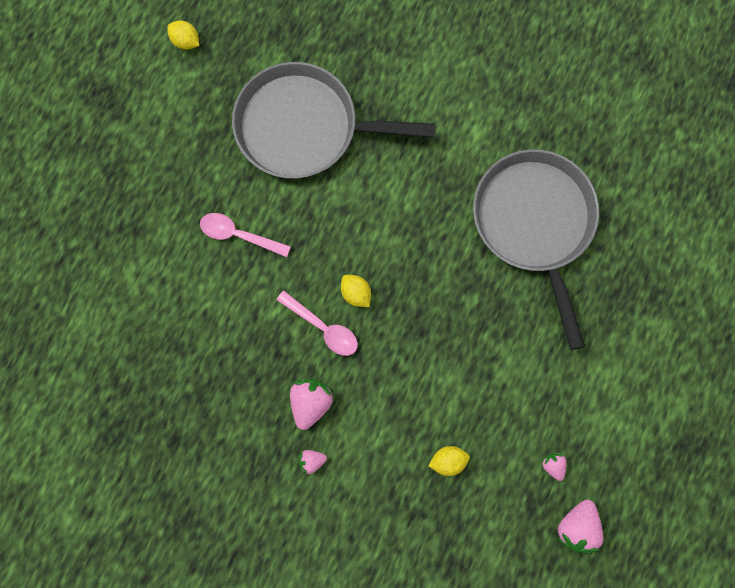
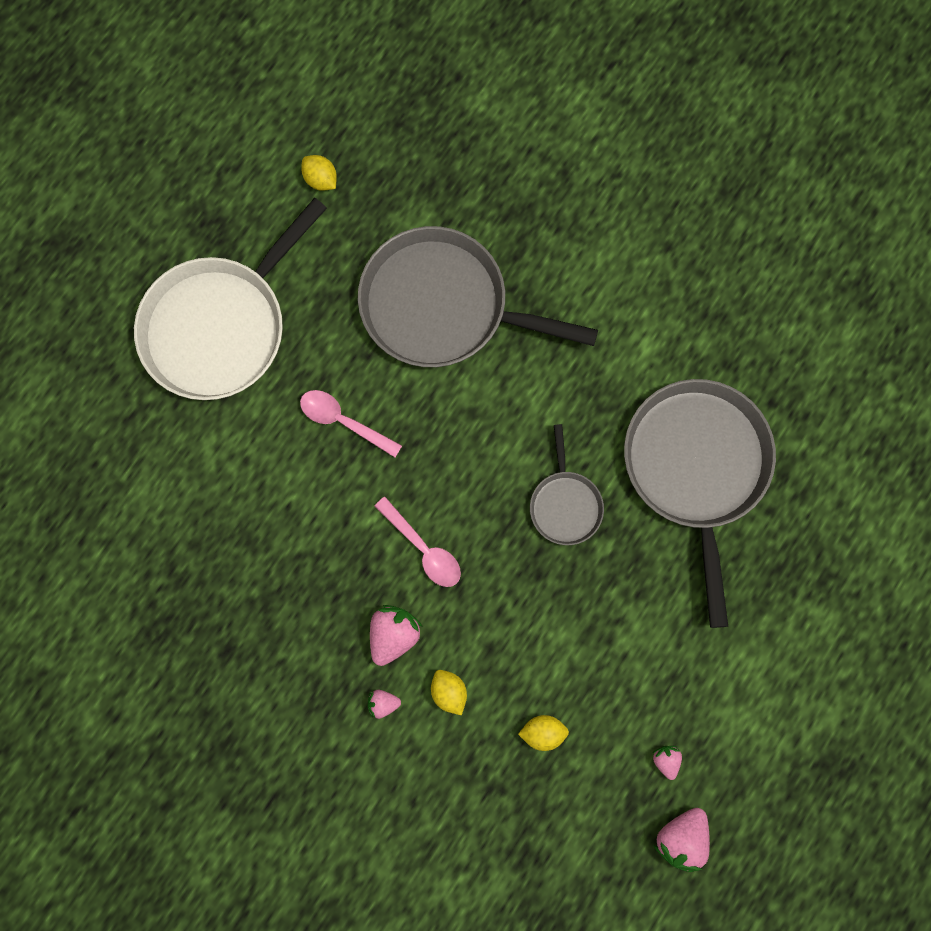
camera: 10 degrees right, 0 degrees up
(123, 175) = (220, 327): none -> white pan
(356, 293) = (469, 514): yellow lemon -> yellow lemon (449, 692)
(433, 271) = (565, 504): none -> grey pan

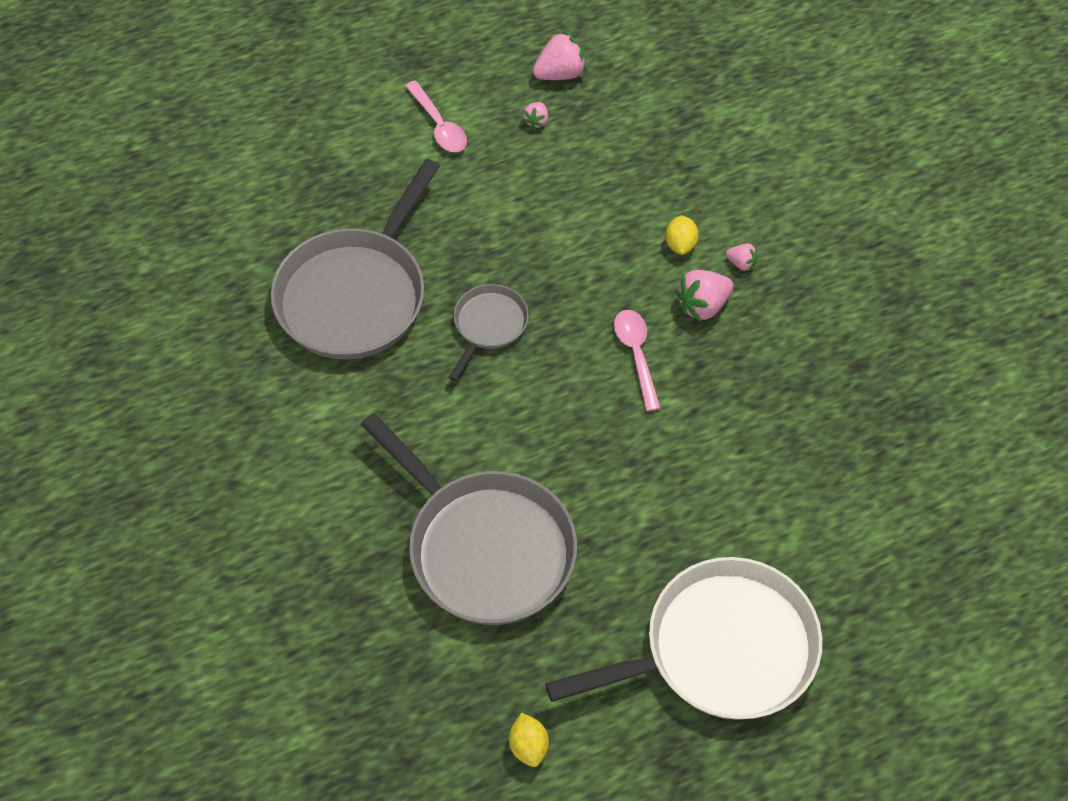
camera: 150 degrees left, 20 degrees down
(343, 421) = (646, 495): pink spoon -> pink spoon (438, 125)
(542, 732) = (620, 183): yellow lemon -> none

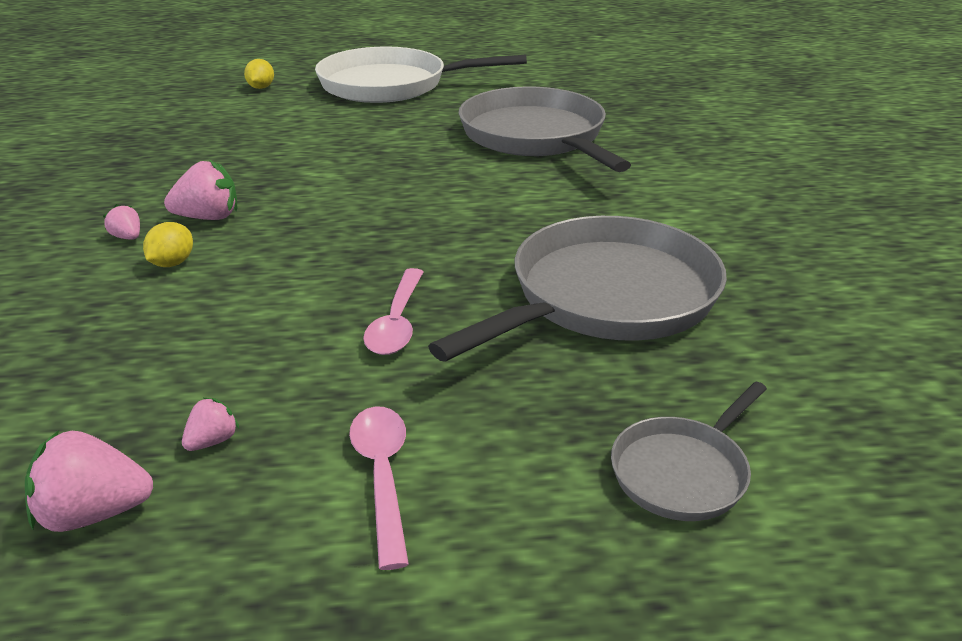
camera: 160 degrees left, 25 degrees down
(488, 325) = (452, 245): grey pan -> grey pan (682, 472)
(528, 746) = (547, 77): yellow lemon -> yellow lemon (261, 88)
(636, 355) = (313, 200): pink spoon -> pink spoon (397, 322)

